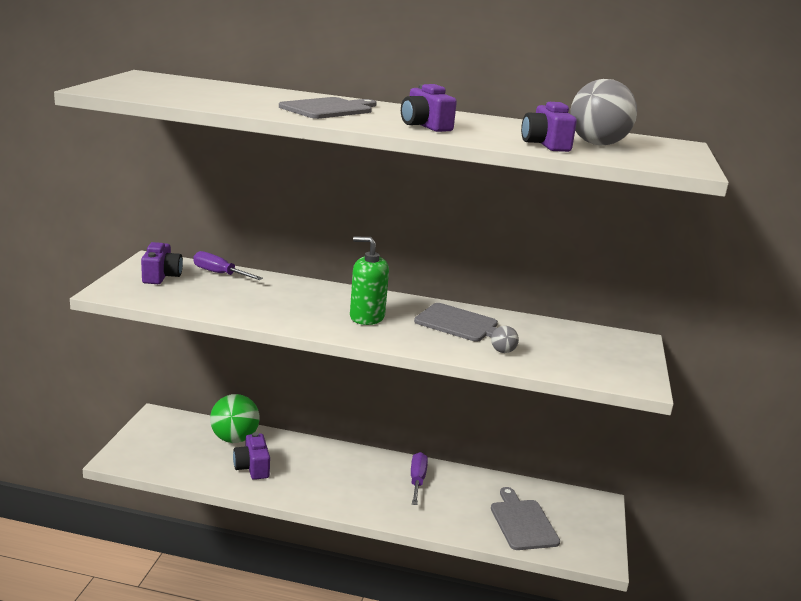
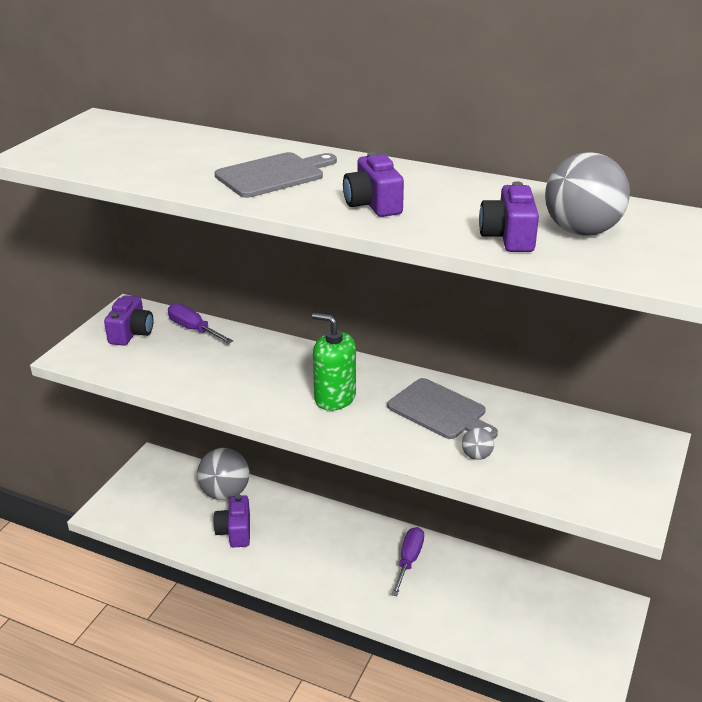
camera: 15 degrees right, 10 degrees up
(234, 439) = (225, 493): green ball -> grey ball
(522, 522) = (515, 626): grey cutting board -> none

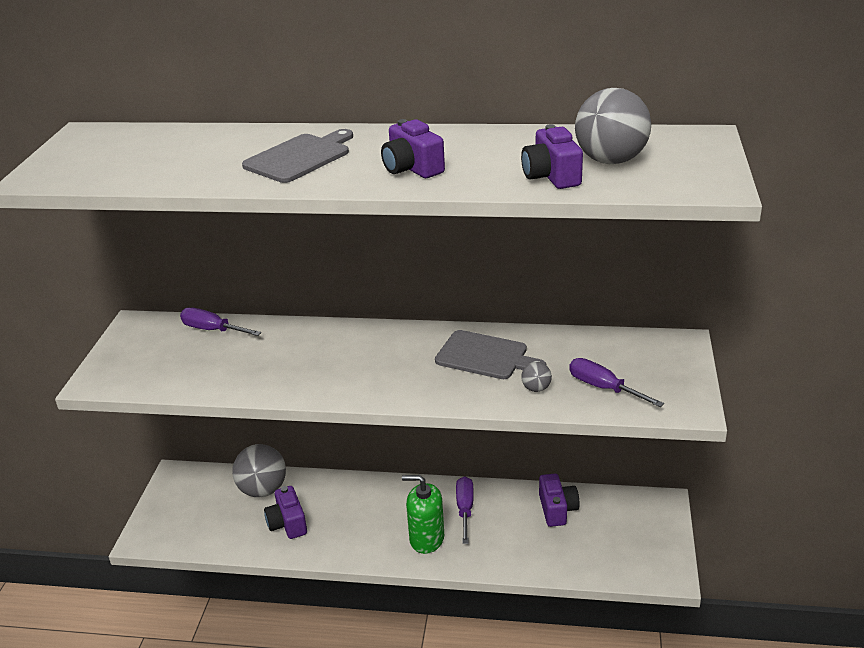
camera: 15 degrees left, 0 degrees up
(131, 333) = (149, 346): purple camera -> purple camera (557, 509)
(335, 398) = (382, 365): green soap dispenser -> green soap dispenser (426, 539)
(548, 471) = (604, 388): none -> purple screwdriver

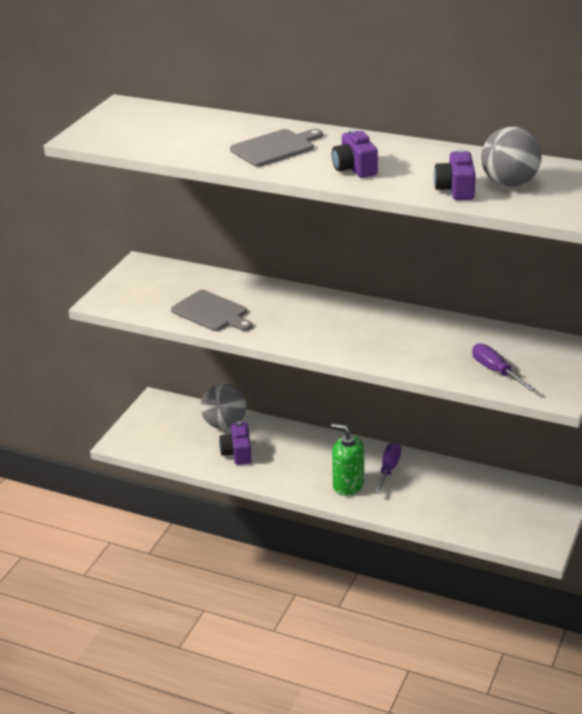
camera: 15 degrees right, 0 degrees up
(213, 330) = (200, 278): purple screwdriver -> none
(485, 356) = (410, 332): grey cutting board -> grey cutting board (212, 312)
(536, 388) = (440, 362): grey ball -> none
(557, 509) = (468, 484): purple camera -> none

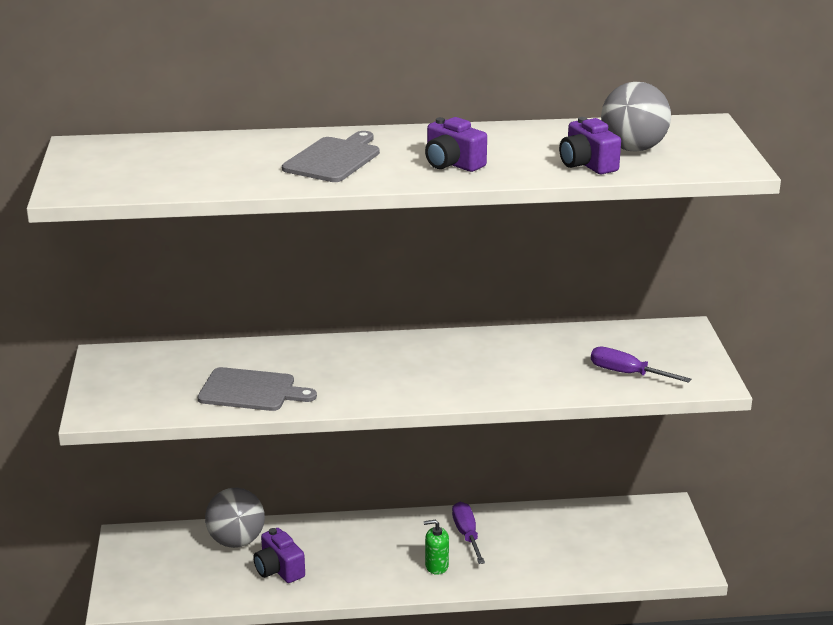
camera: 30 degrees left, 5 degrees down
(348, 485) = (436, 566): green soap dispenser -> green soap dispenser, size x0.63

